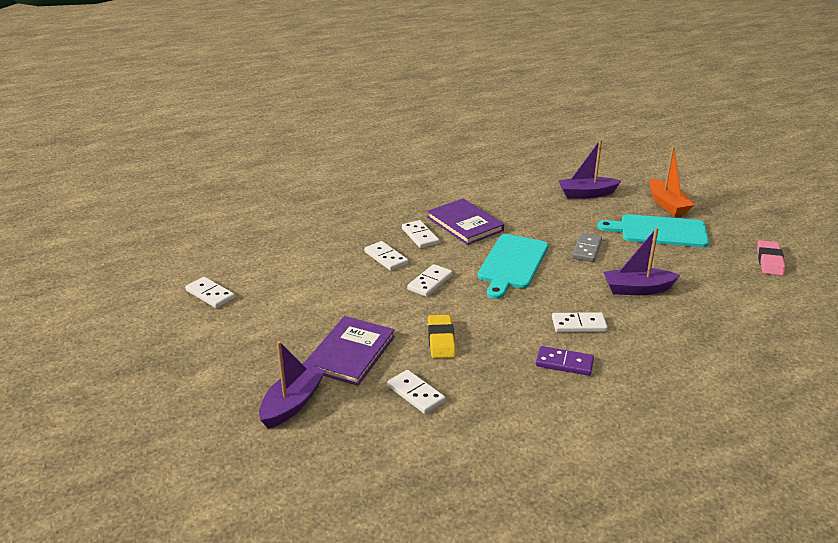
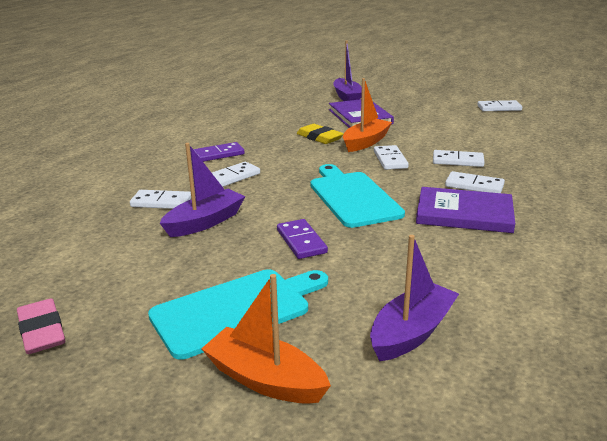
camera: 140 degrees right, 5 degrees down
(412, 311) = (366, 142): none -> orange boat
(415, 394) = (292, 117): white domino -> white domino (161, 202)
(586, 249) = (301, 241): grey domino -> purple domino

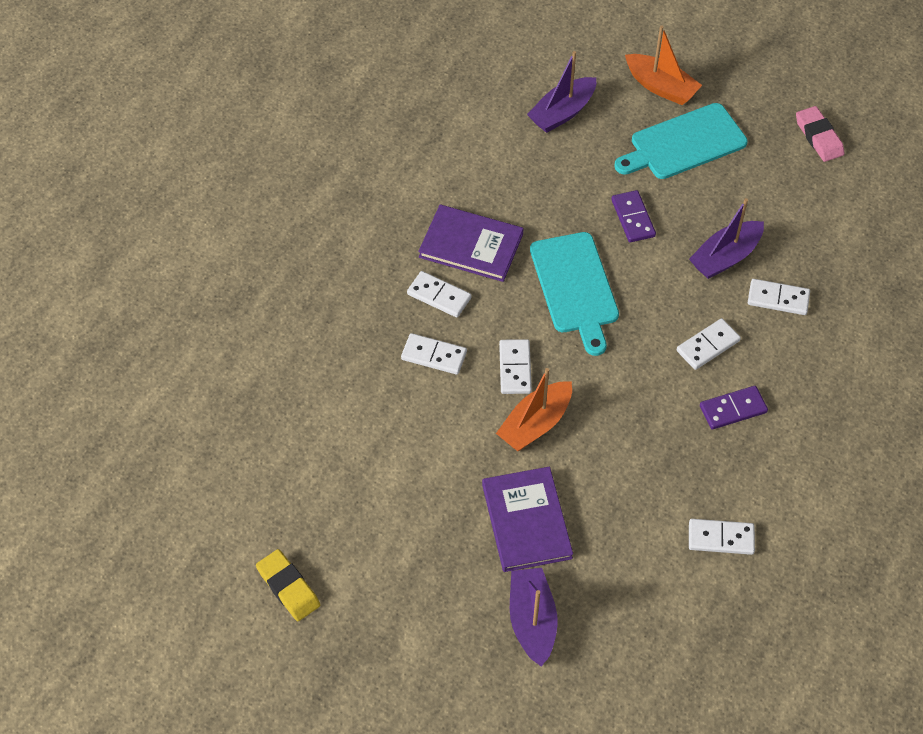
camera: 175 degrees left, 30 degrees up
(319, 137) = (597, 448): yellow eraser -> yellow eraser (288, 587)
(499, 108) = (295, 530): white domino -> white domino (721, 538)

